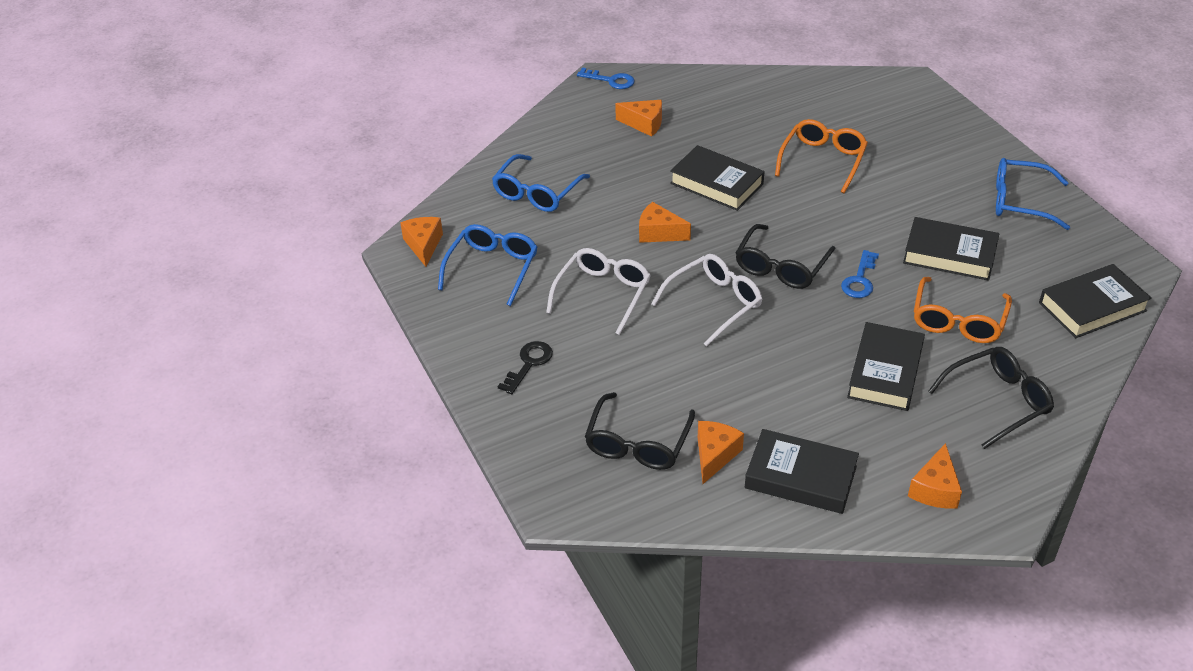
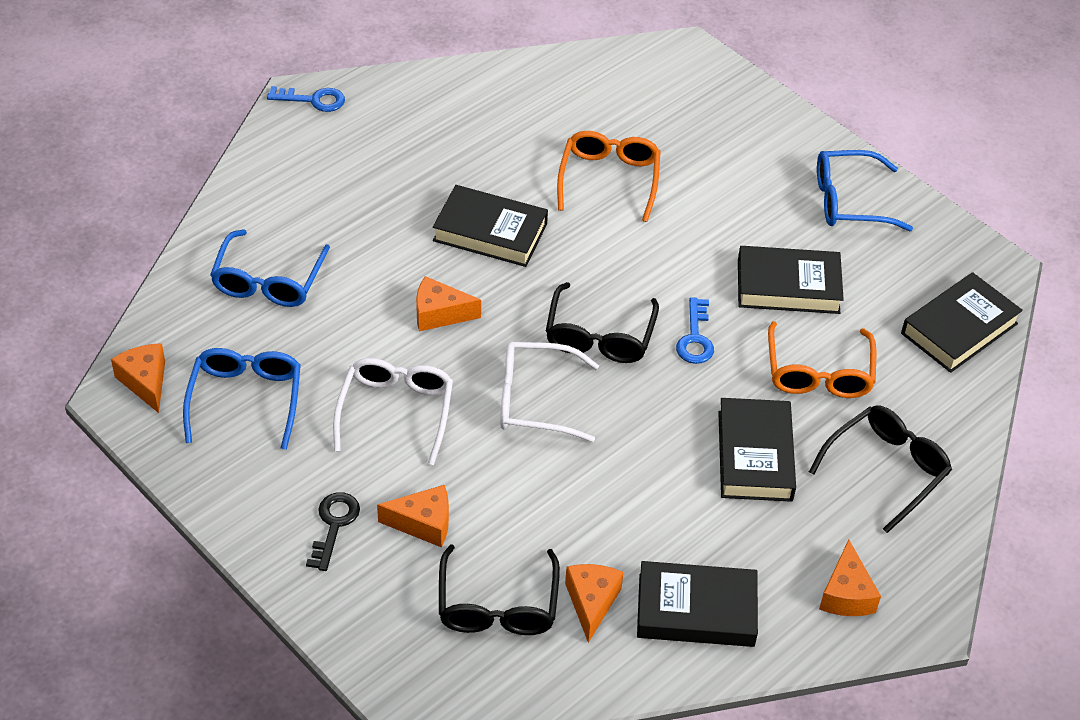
camera: 20 degrees left, 5 degrees up
(644, 124) = (375, 159): orange cheese -> orange cheese (423, 523)
(714, 303) = (534, 400): white glasses -> white glasses turned 120 degrees counterclockwise

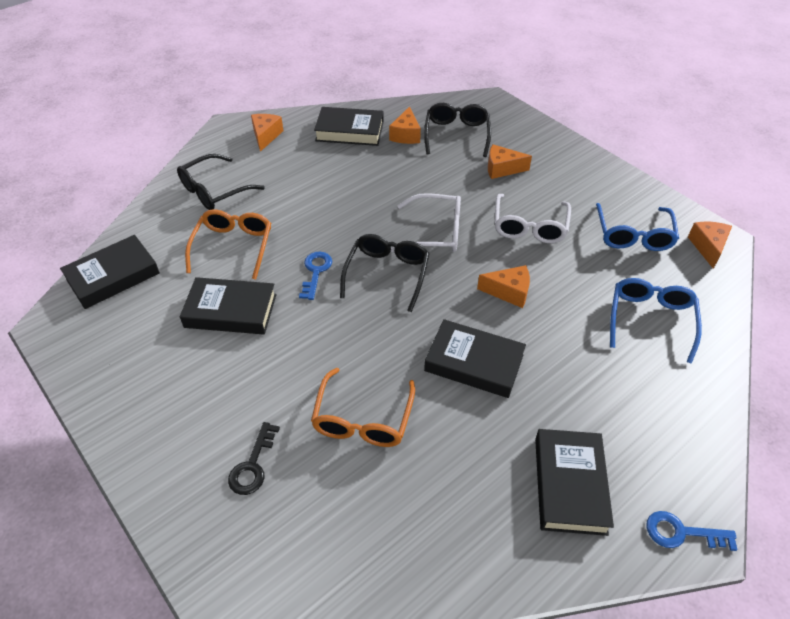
camera: 175 degrees left, 0 degrees up
(145, 382) = (708, 247): orange cheese -> orange cheese turned 150 degrees counterclockwise
(334, 525) = (554, 169): black key -> black key (252, 465)
(755, 455) = (295, 199): black book -> black book (570, 485)
(849, 201) = (143, 392): blue glasses -> none

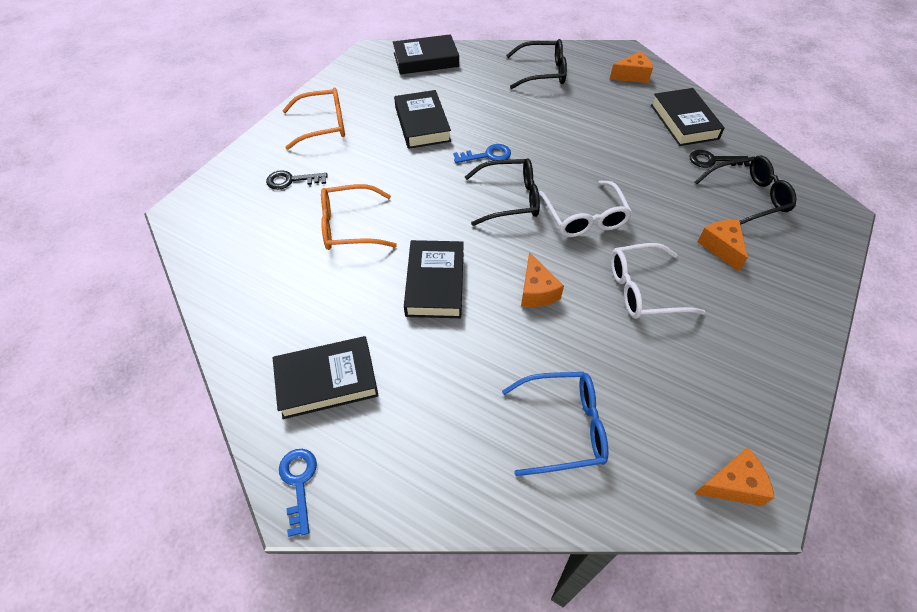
camera: 70 degrees right, 5 degrees up
(113, 276) = (426, 60): black book -> black book turned 45 degrees counterclockwise
(214, 191) = (543, 72): black glasses -> black glasses turned 150 degrees clockwise
(233, 246) = (488, 103): orange glasses -> orange glasses (323, 125)
(406, 135) = (712, 160): orange cheese -> black key
(633, 235) = (697, 393): blue glasses -> none

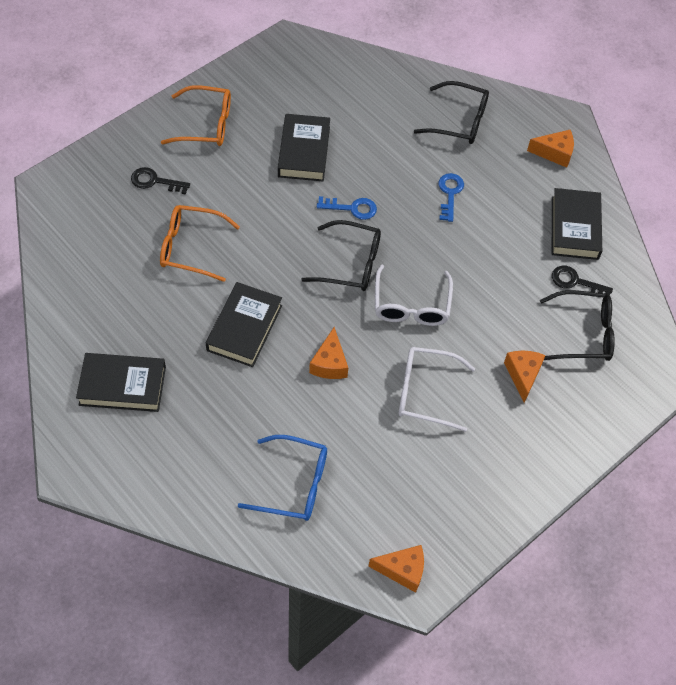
camera: 15 degrees right, 5 degrees up
(299, 483) = (75, 458): blue key -> blue key (450, 193)
(426, 60) = (342, 68): black book -> none

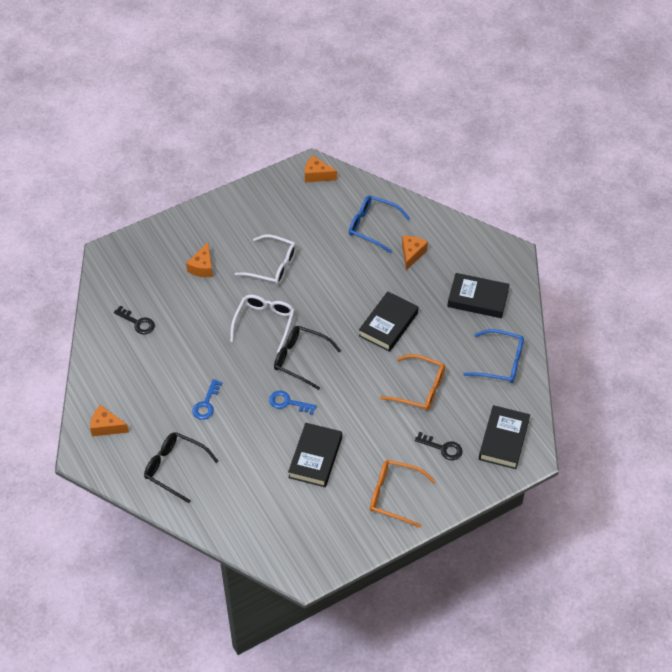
camera: 165 degrees left, 5 degrees down
(86, 297) = (501, 362): none -> blue glasses
(329, 363) = (333, 293): orange cheese -> orange cheese (412, 254)
(574, 228) = (119, 362): black book -> black book (503, 440)
(584, 333) = (148, 287): black glasses -> none

